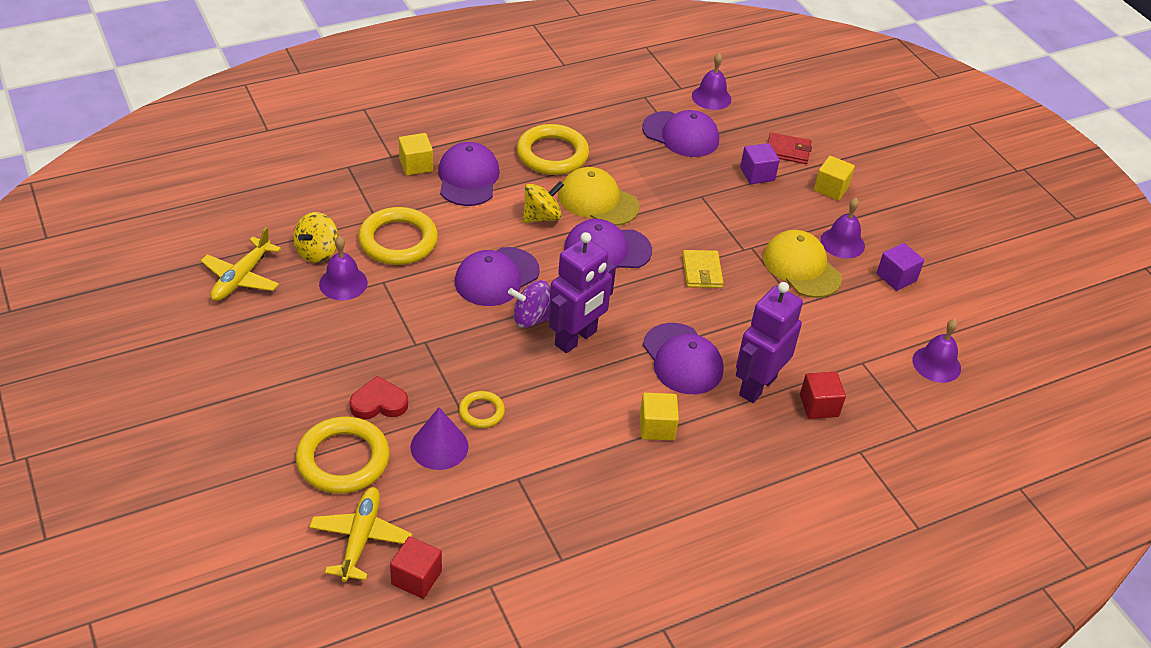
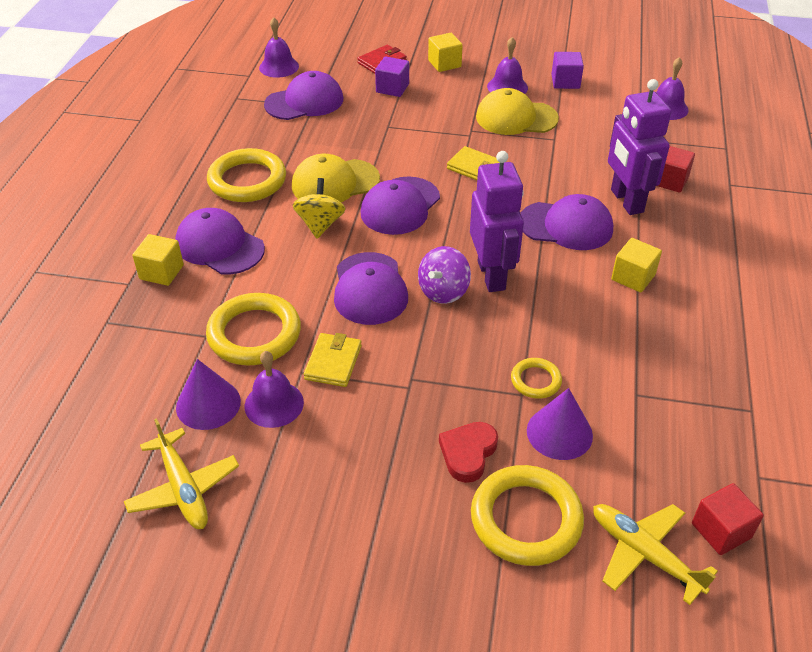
camera: 50 degrees left, 0 degrees up
(317, 252) = (208, 404): yellow spinning top -> purple cone
(405, 293) = (333, 362): none -> yellow wallet

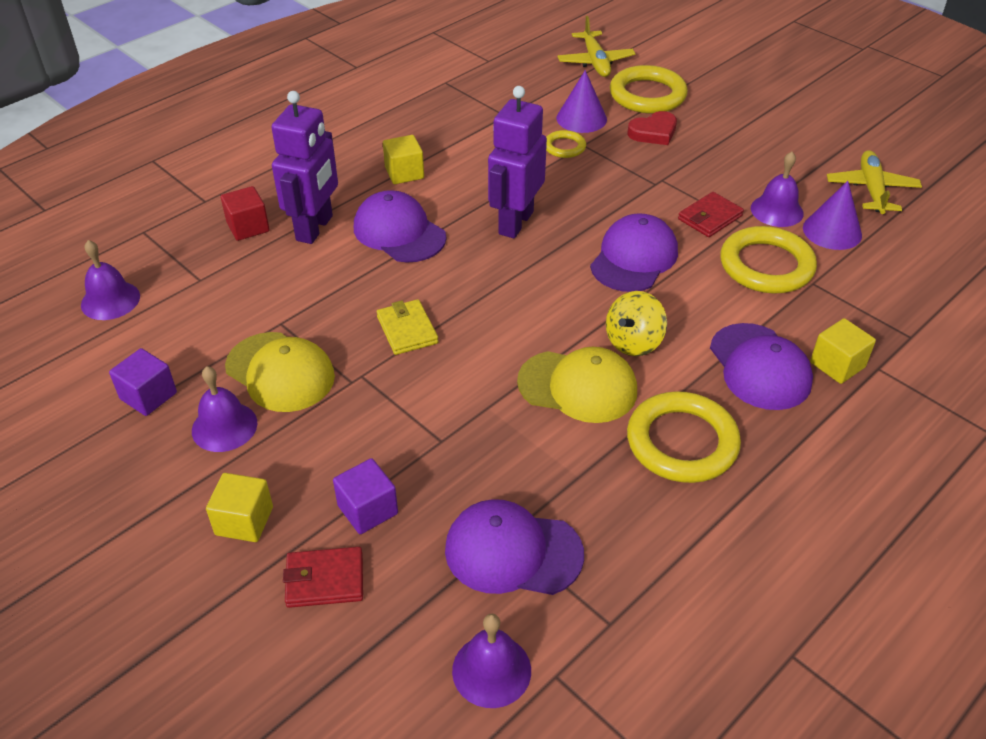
camera: 145 degrees left, 0 degrees up
(333, 362) = (710, 218): yellow wallet -> red wallet
(400, 206) = (532, 323): purple cap -> none
(443, 291) = (570, 228): purple spinning top -> none
(721, 530) = (541, 53): red cube -> none

